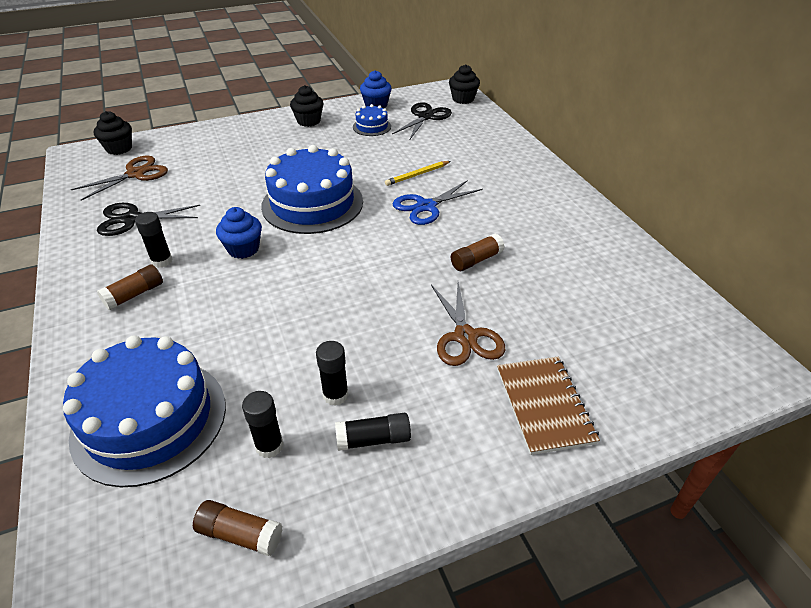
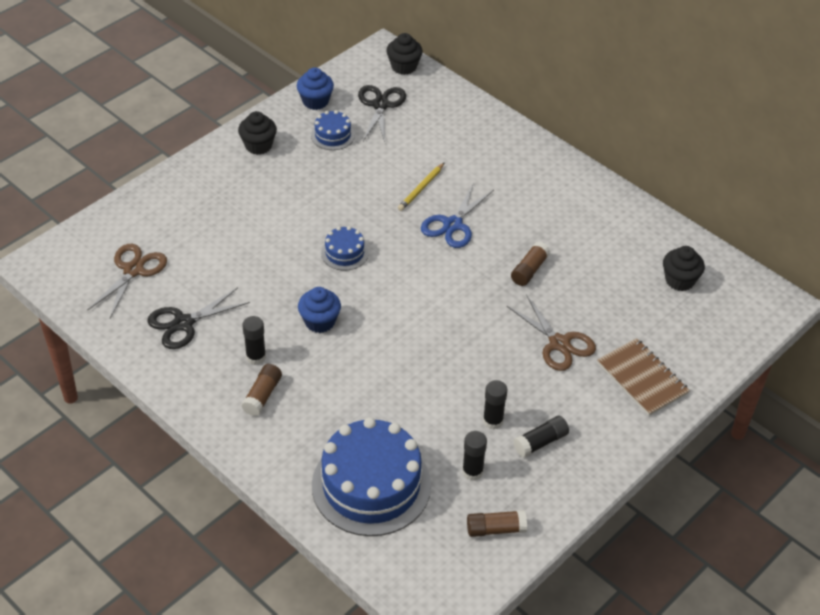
camera: 25 degrees left, 5 degrees up
(119, 148) = (80, 243): black cupcake -> black cupcake (679, 280)
(312, 203) = (344, 253): blue cake -> blue cake, size x0.46

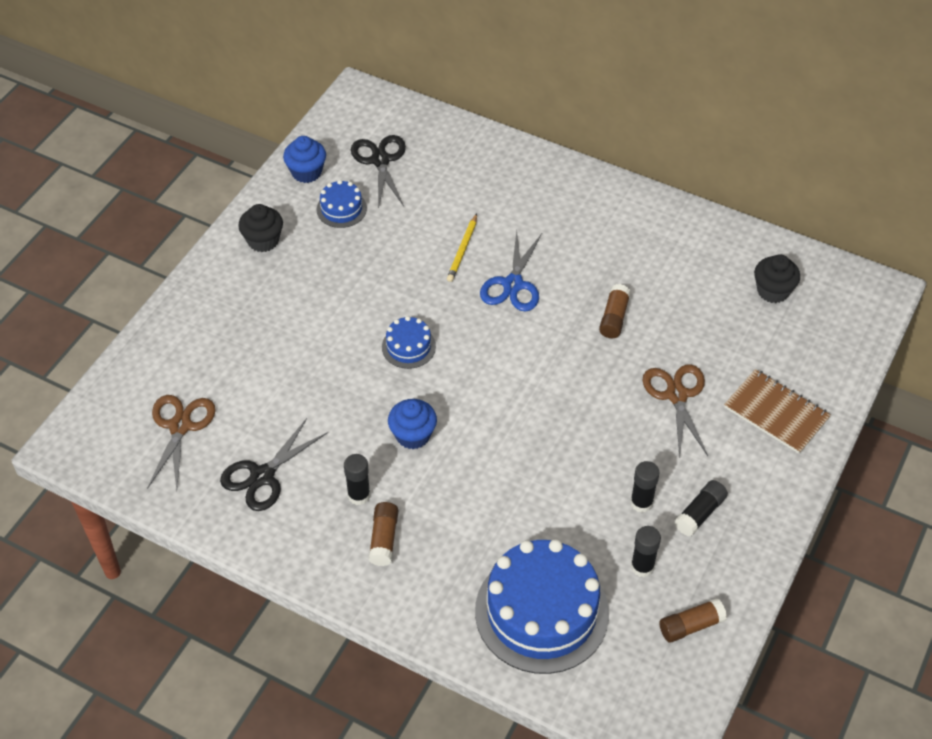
camera: 15 degrees left, 5 degrees up
(404, 66) = (388, 108): black cupcake -> none
(559, 343) = (677, 395): brown scissors -> brown scissors turned 135 degrees counterclockwise

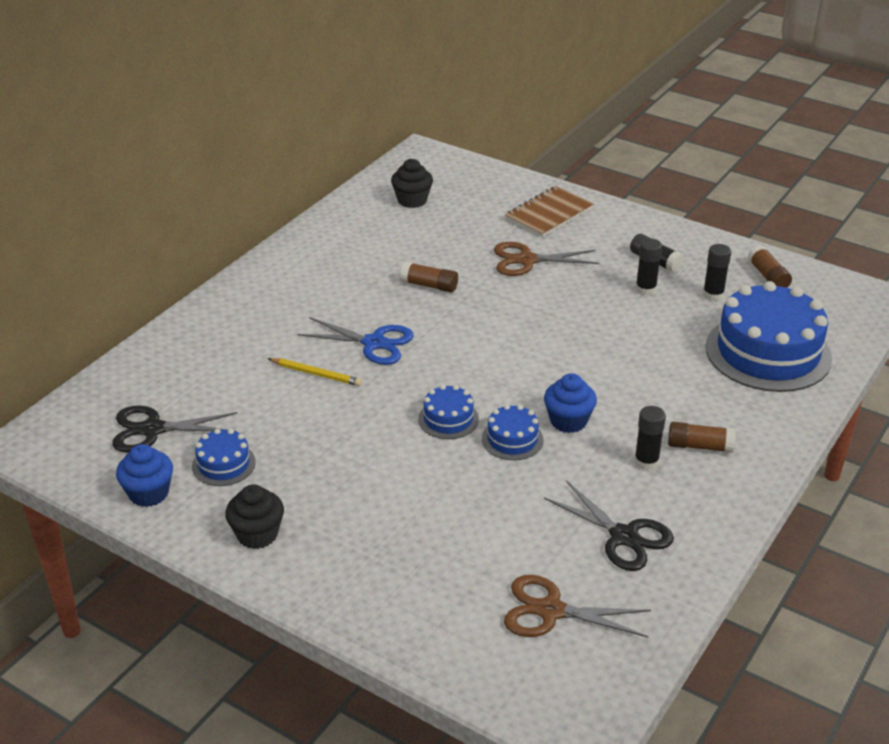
camera: 85 degrees left, 15 degrees down
(384, 394) = (512, 439): none -> blue cake

